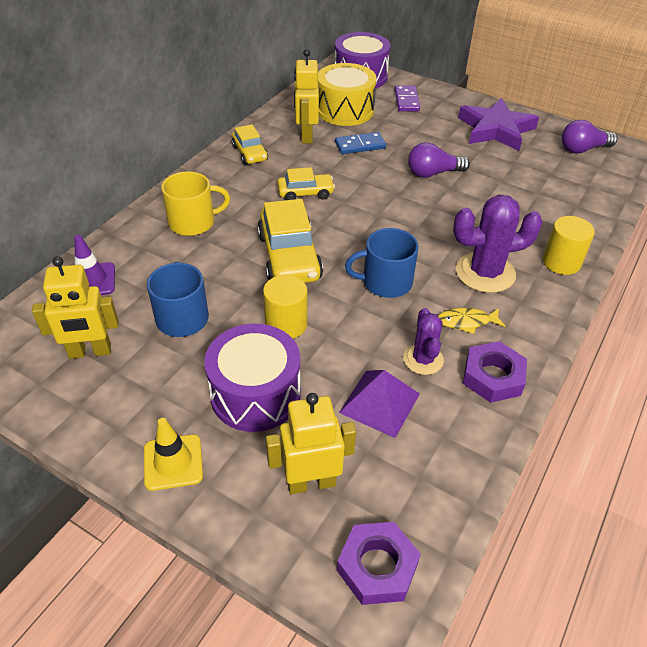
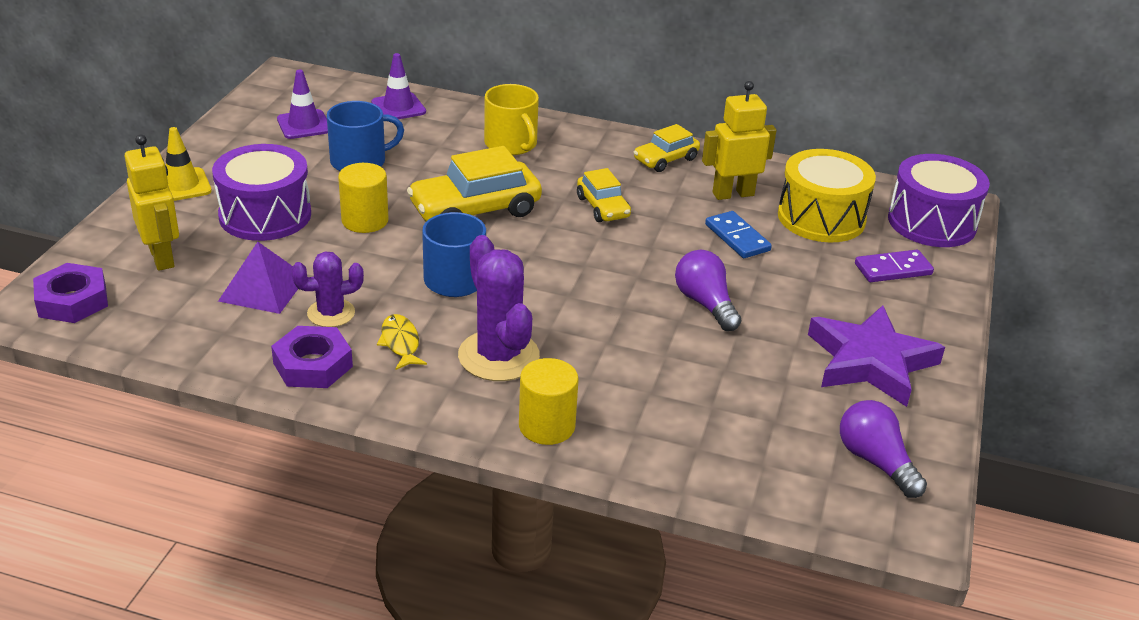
camera: 75 degrees right, 10 degrees down
(90, 352) = (304, 125): yellow robot -> purple traffic cone

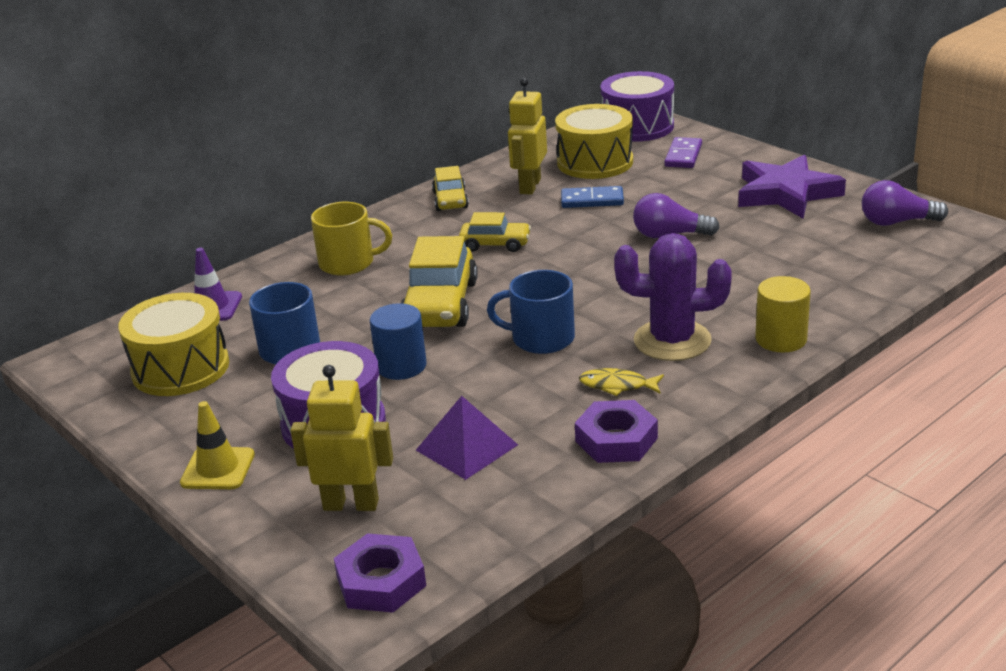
camera: 55 degrees left, 5 degrees down
(304, 125) = (180, 368): purple traffic cone -> yellow drum
(331, 313) = (541, 414): purple cactus -> none
(365, 220) = (401, 366): yellow cylinder -> blue cylinder

